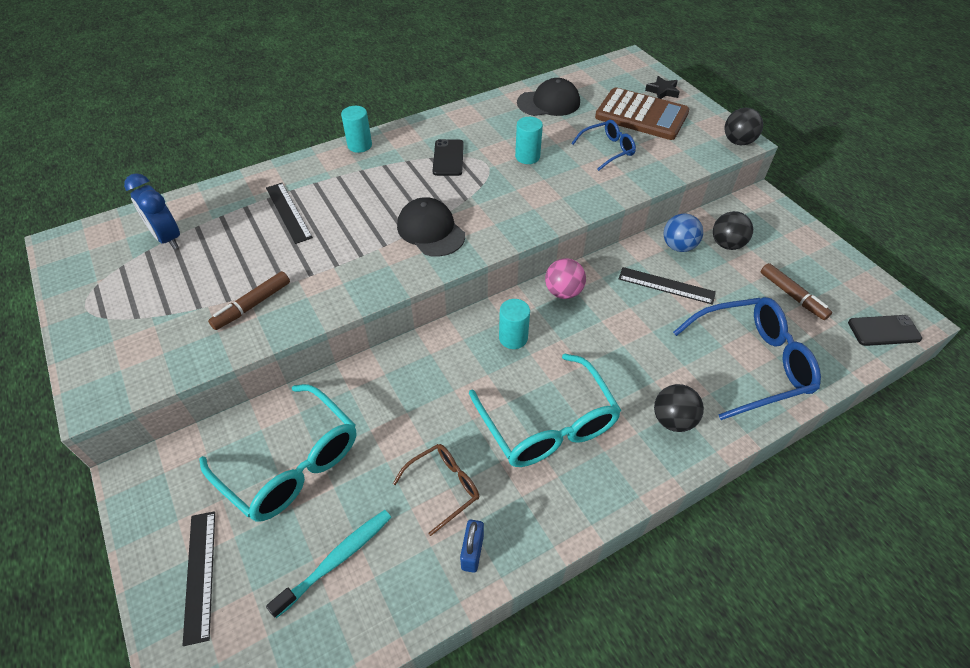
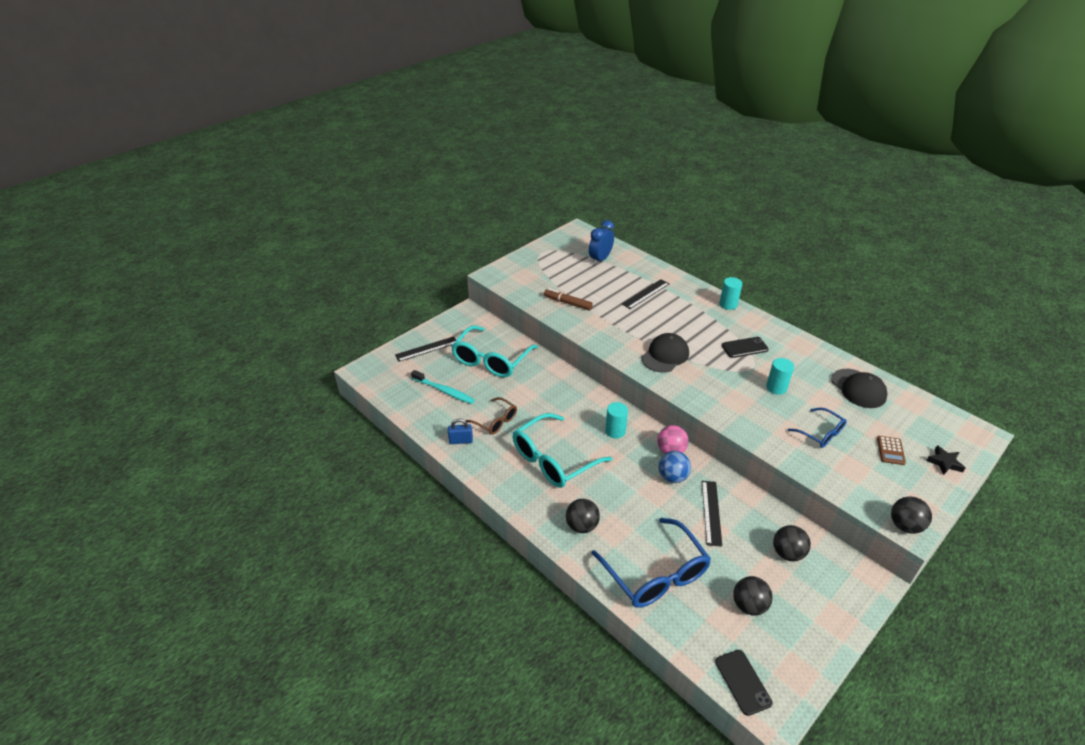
camera: 75 degrees right, 10 degrees down
(641, 115) = (890, 450): brown calculator -> brown calculator, size x0.43
(678, 246) = (763, 517): blue ball -> blue ball (672, 477)
(792, 295) = (749, 605): brown marker -> black ball

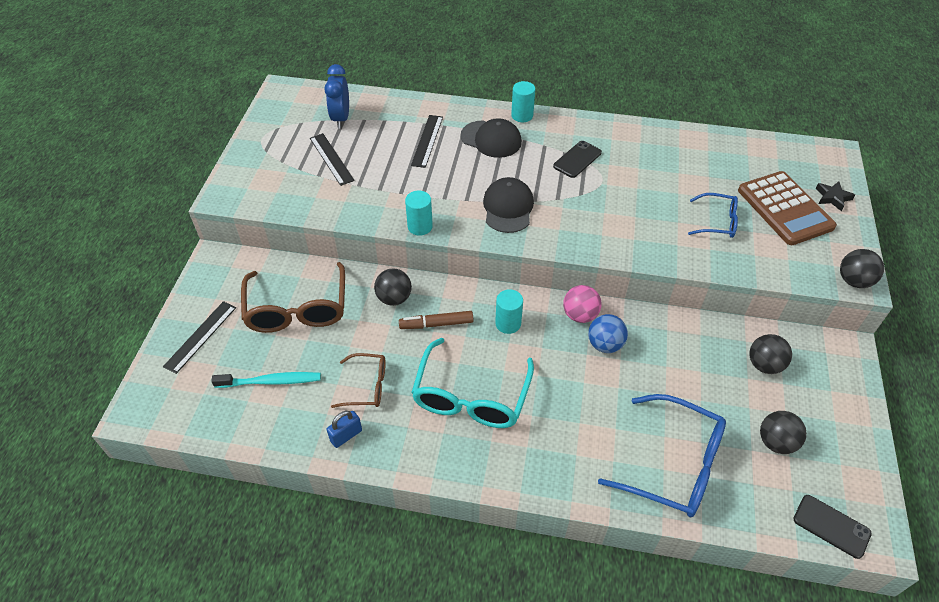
camera: 35 degrees left, 10 degrees up
(491, 360) = (297, 309): turquoise glasses -> brown glasses
(567, 303) = (348, 192): brown marker -> brown marker (436, 324)
(582, 526) = (563, 457): black ball -> black ball (394, 298)
(711, 512) = (669, 362): black ruler -> black ruler (331, 159)
(776, 388) = (641, 191): turquoise cylinder -> turquoise cylinder (420, 226)
(858, 388) = (710, 155): black cap -> black cap (491, 139)
(890, 450) = (785, 208): brown calculator -> brown calculator, size x2.31

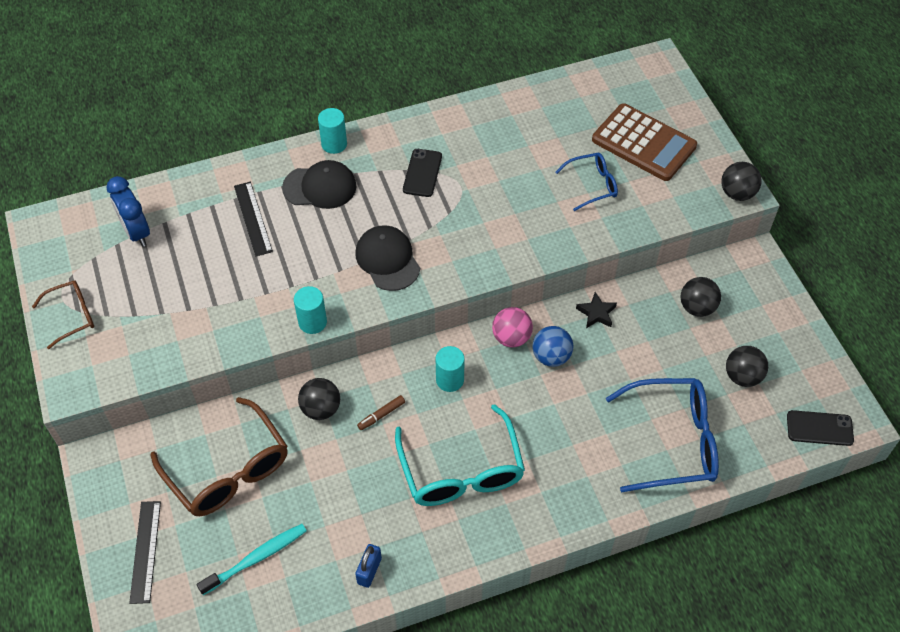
camera: 30 degrees left, 5 degrees up
(331, 159) = (162, 287): black ruler -> none
(367, 386) = (356, 512): brown glasses -> brown glasses (72, 316)
(436, 324) = (381, 415): brown marker -> brown marker, size x0.66
(832, 197) = (678, 112): black star -> black star (596, 313)

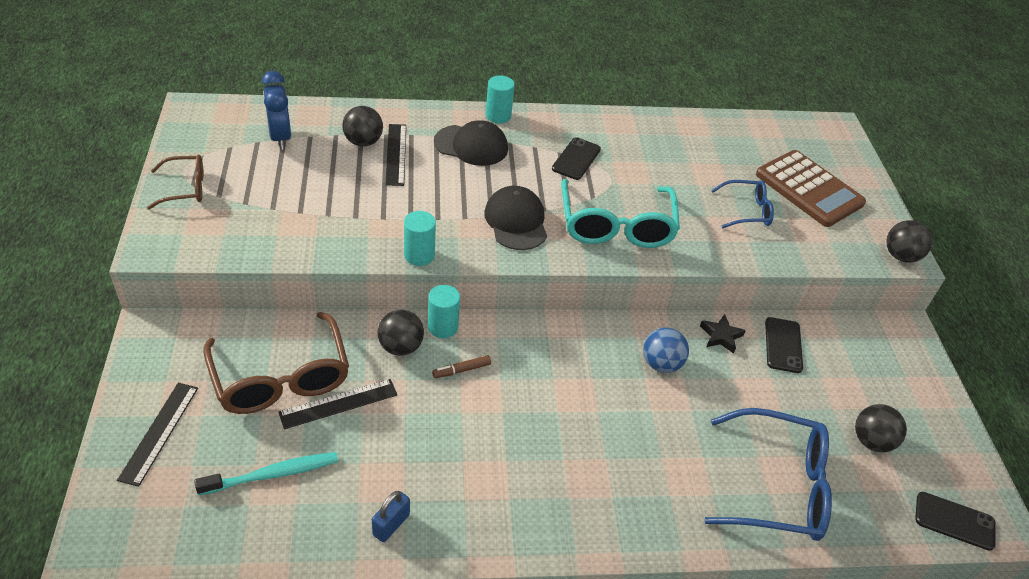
camera: 10 degrees right, 10 degrees down
(287, 478) = (338, 403): none -> black ruler
(450, 380) = (545, 356): turquoise cylinder -> turquoise cylinder (442, 327)
(461, 471) = (529, 450): turquoise glasses -> turquoise glasses (616, 226)
(511, 338) = (623, 335): pink ball -> none
(652, 306) = (783, 345): none -> black phone
(697, 307) = (832, 360): black ball -> black ball (363, 142)

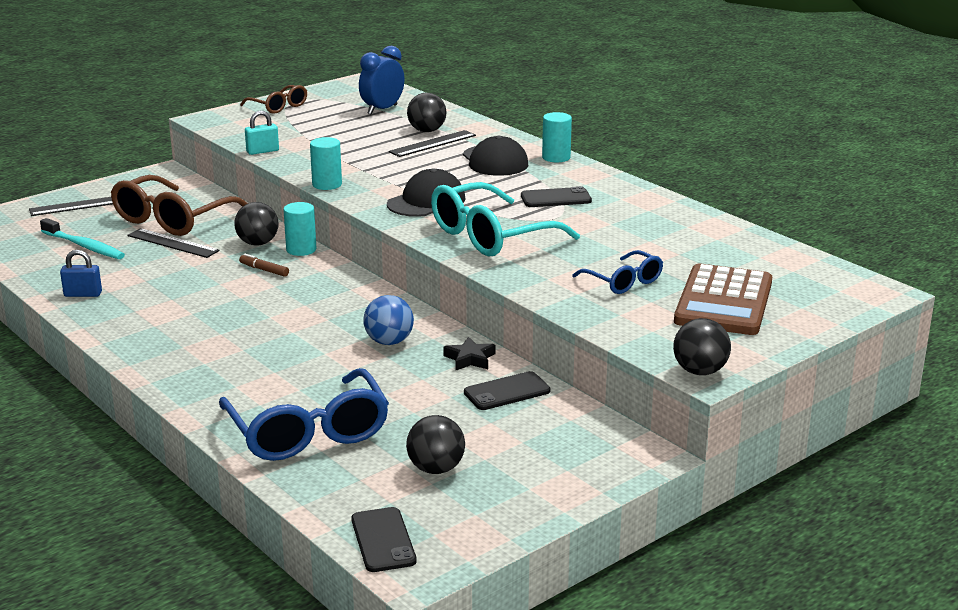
camera: 60 degrees right, 20 degrees down
(290, 253) = (262, 151): none -> turquoise padlock

